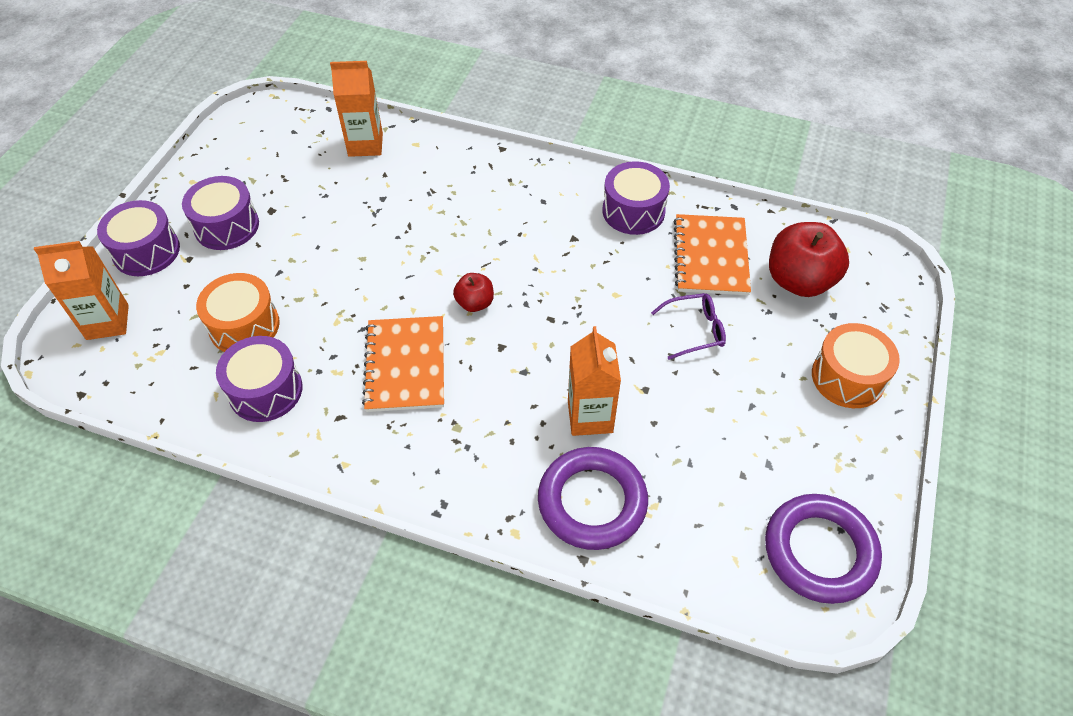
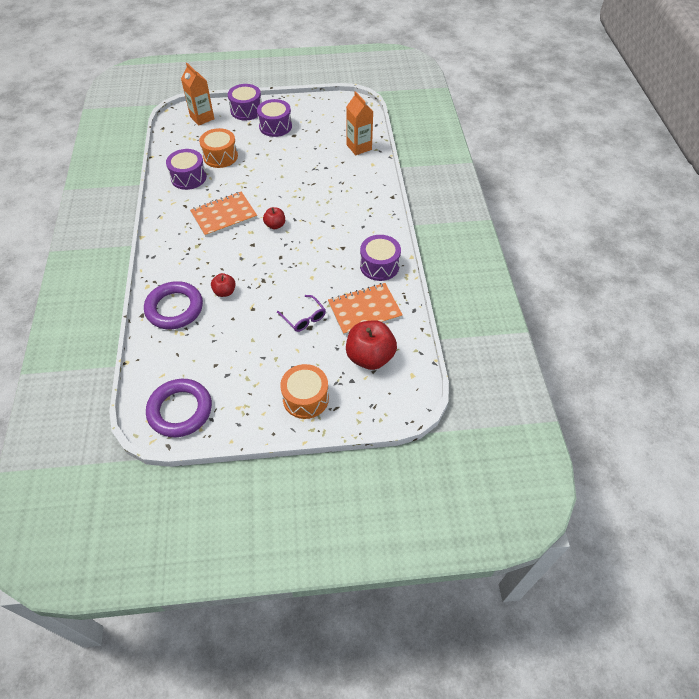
camera: 65 degrees right, 0 degrees up
(590, 416) = (225, 292): orange carton -> red apple

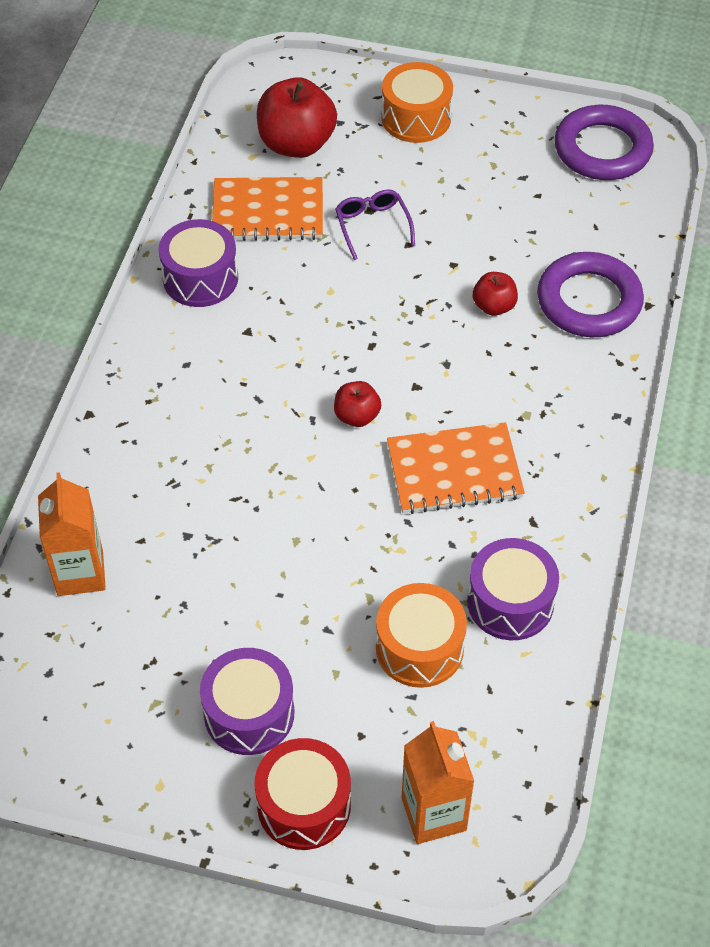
camera: 160 degrees left, 0 degrees up
(246, 110) = (304, 805): purple drum -> red drum

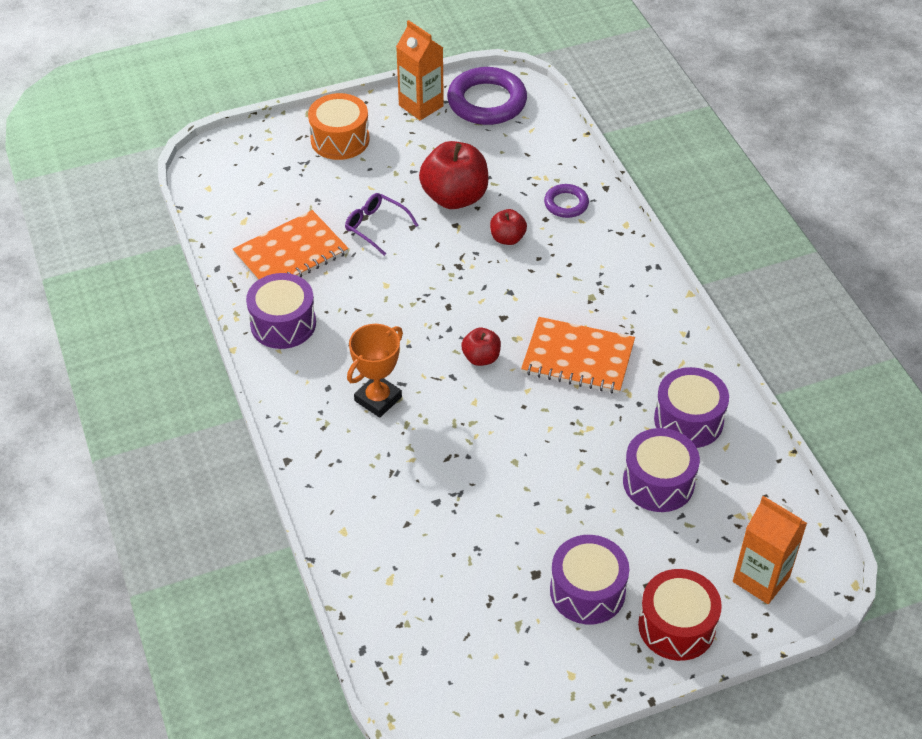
camera: 35 degrees left, 5 degrees down
(80, 573) = (383, 571): orange carton -> orange carton (421, 106)
(222, 402) = (378, 399): none -> orange trophy
(296, 144) = (269, 197): red apple -> red apple (454, 197)
(419, 648) = (658, 482): orange drum -> purple drum
(454, 470) = (578, 357): orange notebook -> orange notebook turned 60 degrees clockwise
(589, 301) = (566, 204): purple ring -> purple ring, size x0.53

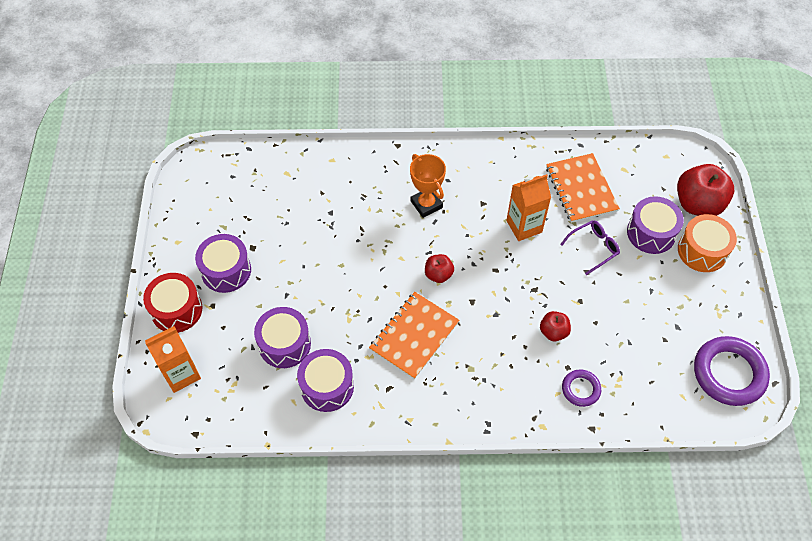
camera: 110 degrees right, 10 degrees up
(283, 323) = (514, 169): purple drum -> purple drum (651, 233)
(421, 106) = (734, 320): orange carton -> orange carton (524, 226)
(454, 197) = (611, 310): red apple -> red apple (698, 204)

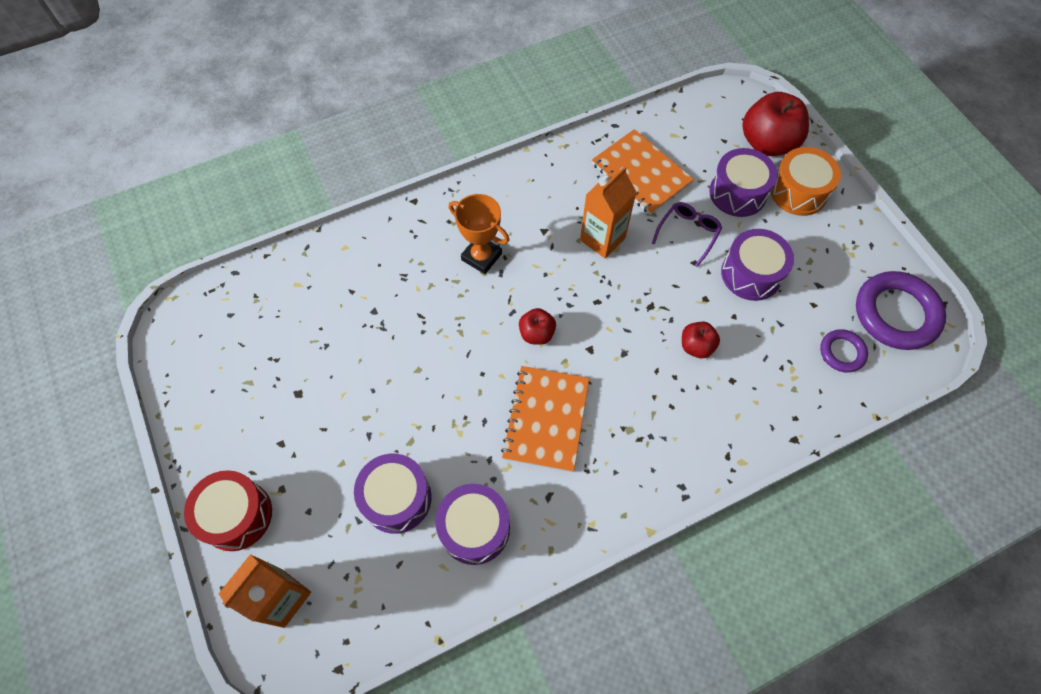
camera: 25 degrees left, 5 degrees up
(226, 270) = (278, 437): purple drum -> purple drum (751, 274)
(580, 389) = (759, 399): purple ring -> purple ring (842, 352)

